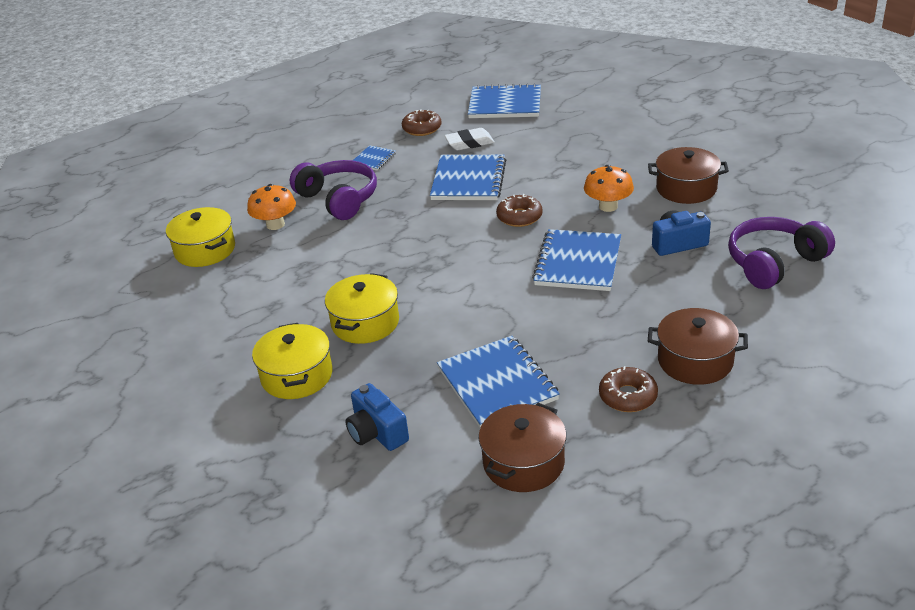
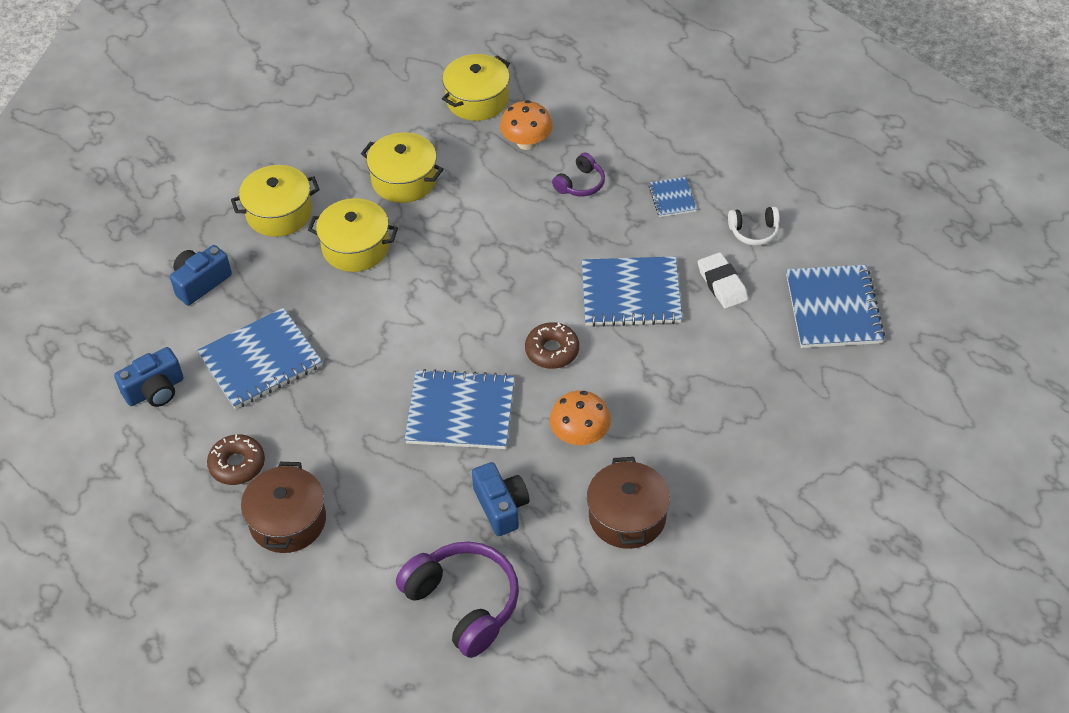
camera: 80 degrees right, 15 degrees up
(288, 293) = (404, 180): none -> yellow pot
(338, 199) = (580, 184): purple headphones -> purple headphones, size x0.53
(373, 159) = (672, 198): blue notebook -> blue notebook turned 60 degrees clockwise
(422, 128) = (754, 232): brown donut -> white headphones
(523, 463) = (155, 390): brown pot -> blue camera

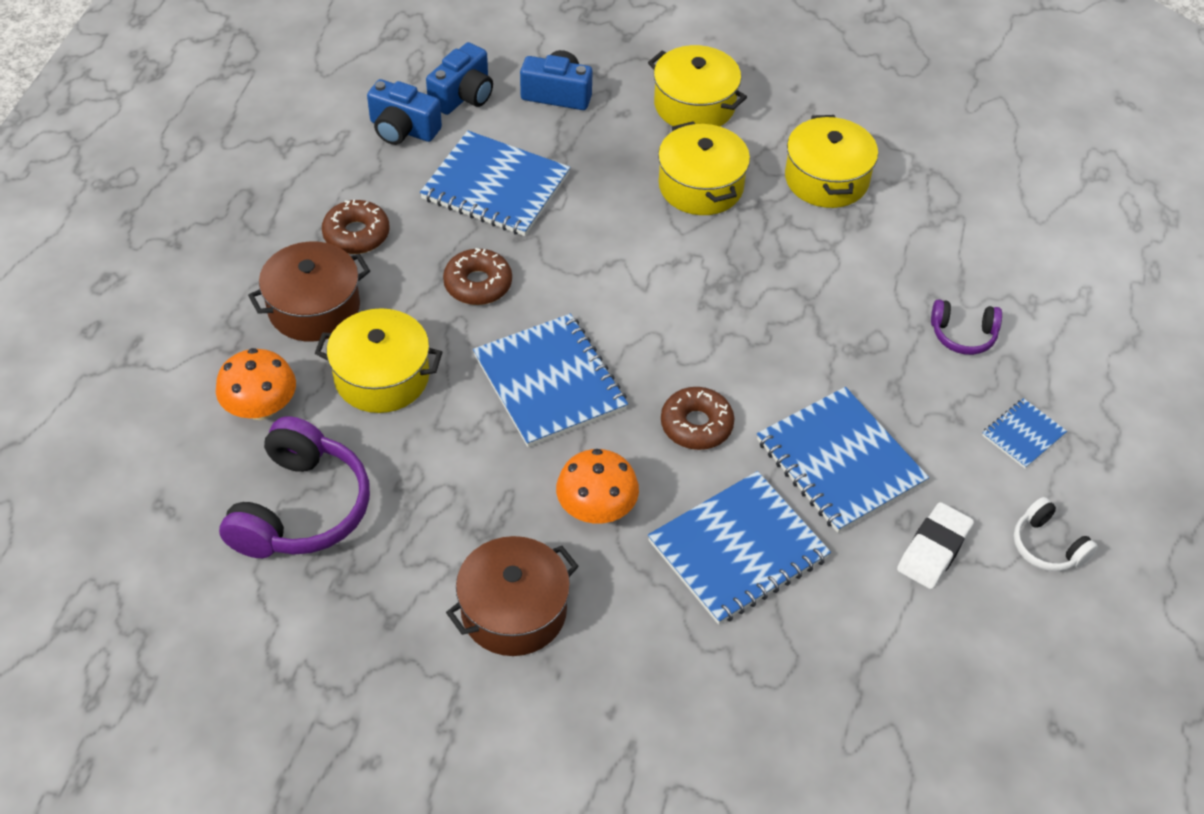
camera: 55 degrees right, 0 degrees up
(343, 412) = (478, 284): none -> brown donut
(477, 100) = (999, 183): yellow pot -> yellow pot (382, 377)
(501, 506) = (448, 481): blue camera -> blue camera (463, 96)
(526, 142) = (978, 256): orange mushroom -> orange mushroom (261, 408)
(833, 309) = (997, 695): blue notebook -> blue notebook (738, 550)

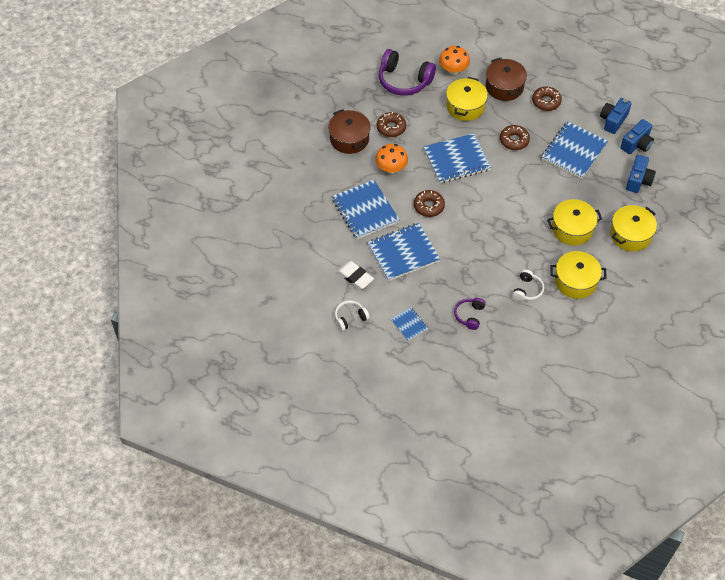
camera: 100 degrees right, 5 degrees up
(463, 96) = (636, 144): blue camera -> blue camera turned 90 degrees counterclockwise
(465, 522) = (391, 128): none -> brown donut
(870, 248) = (527, 290): none -> white headphones

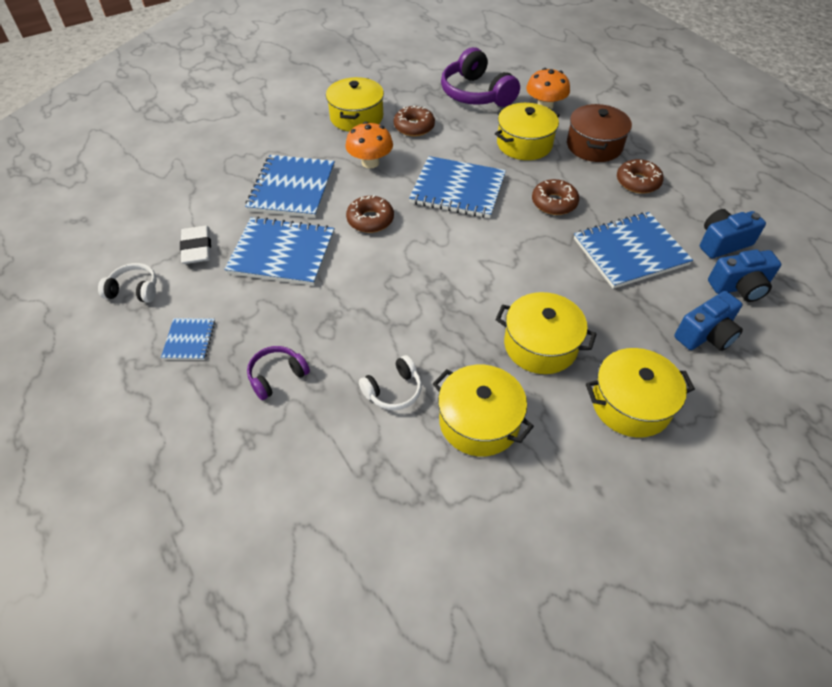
camera: 35 degrees right, 5 degrees down
(349, 139) = (356, 117): brown pot -> yellow pot

